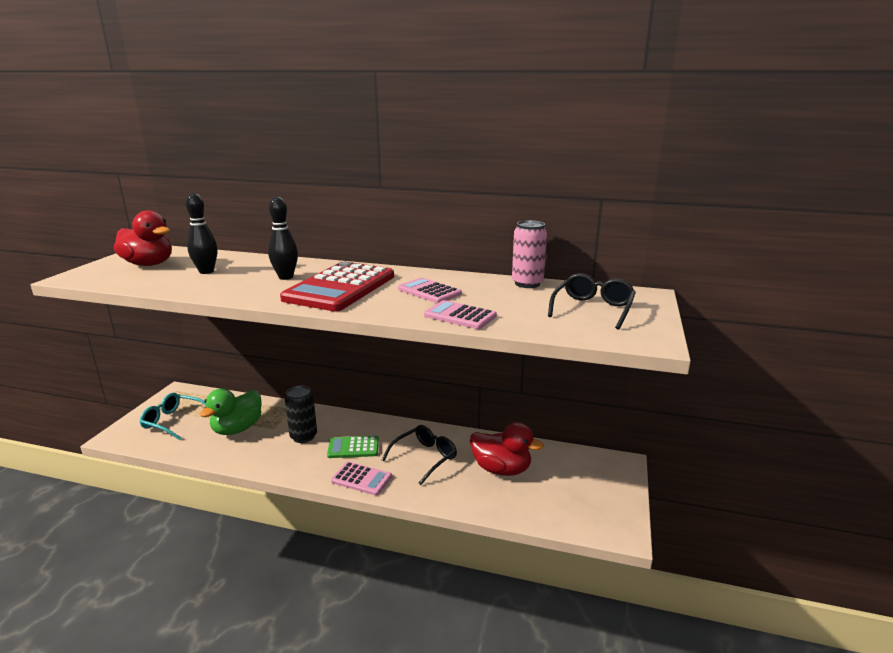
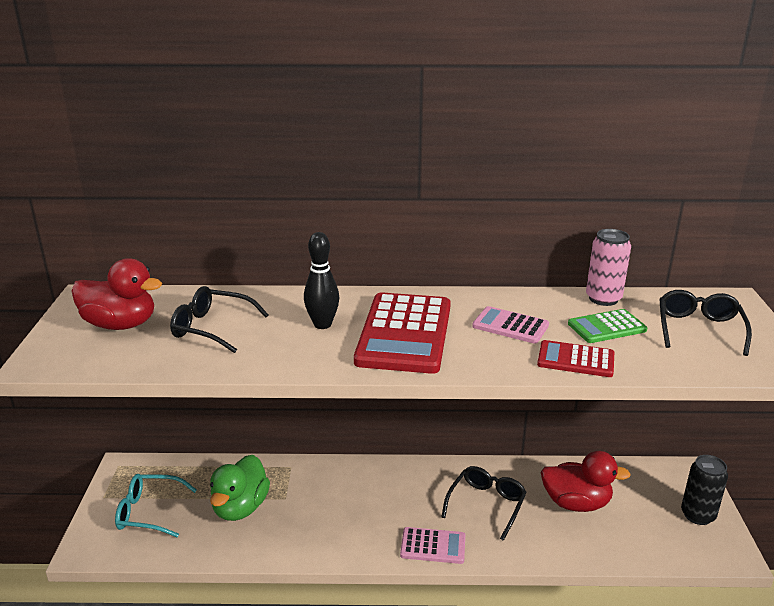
camera: 15 degrees left, 5 degrees up
(206, 271) = (212, 328): black bowling pin -> black glasses
(303, 436) = (330, 503): black can -> black can (697, 515)
(353, 448) = (398, 507): green calculator -> green calculator (607, 327)
(460, 316) = (575, 360): pink calculator -> red calculator

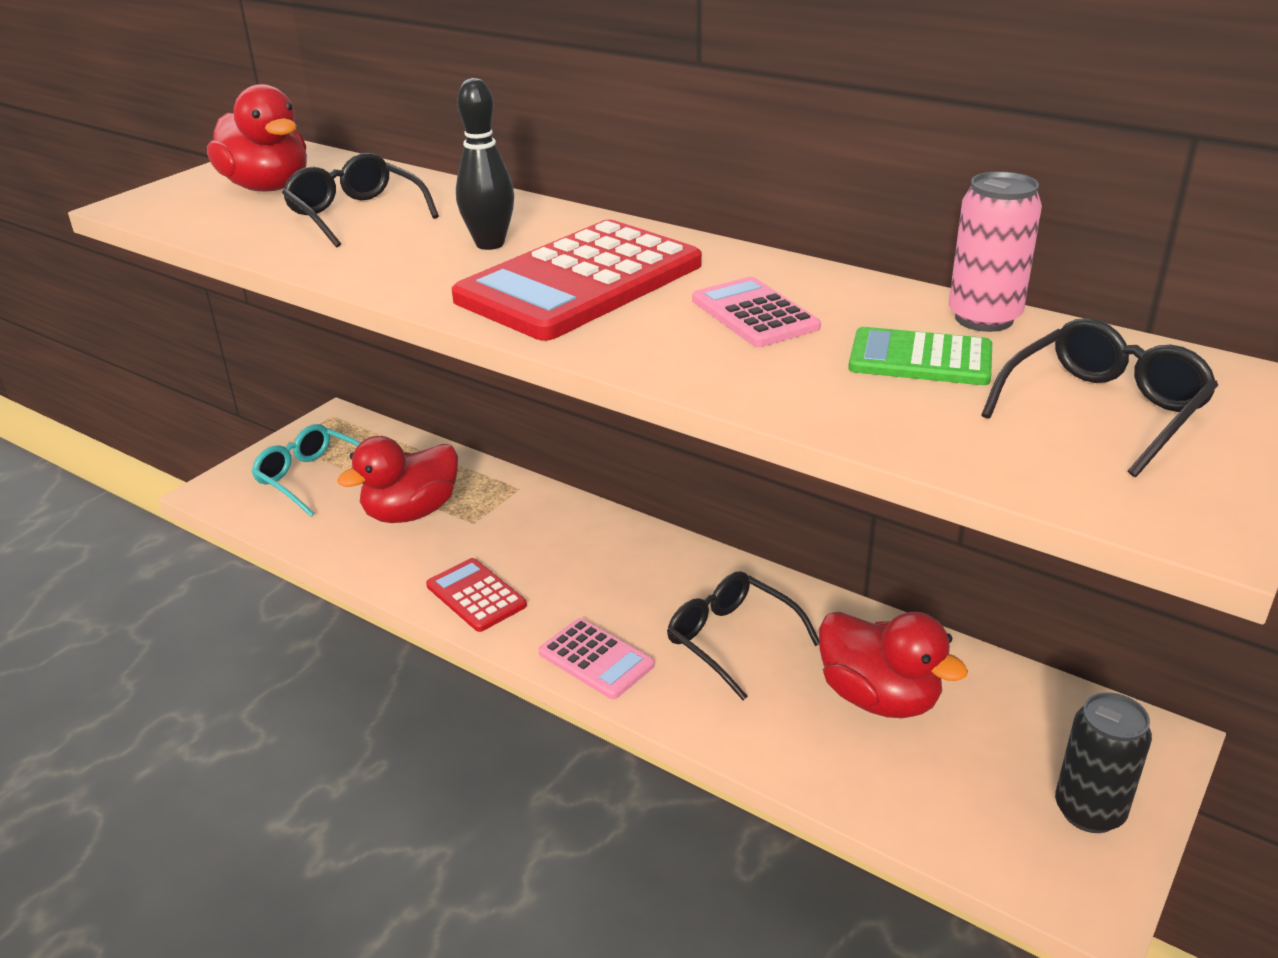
camera: 35 degrees right, 5 degrees up
(240, 507) = (411, 512): green duck -> red duck
(486, 504) = (731, 640): black glasses -> black glasses turned 105 degrees counterclockwise
(575, 360) = (786, 387): red calculator -> red calculator (476, 596)

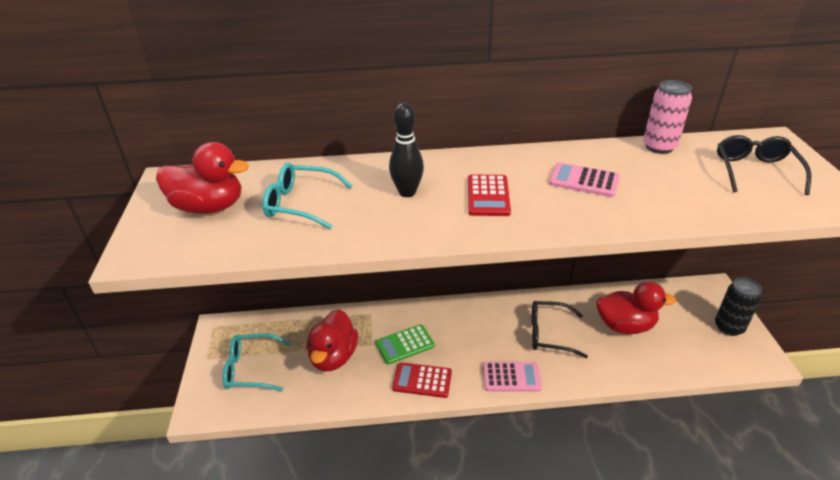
camera: 40 degrees left, 5 degrees up
(356, 215) = (300, 204): black glasses -> turquoise glasses
(580, 282) = (488, 196): red calculator -> red calculator, size x0.52
(920, 359) = (672, 175): green calculator -> green calculator (405, 344)

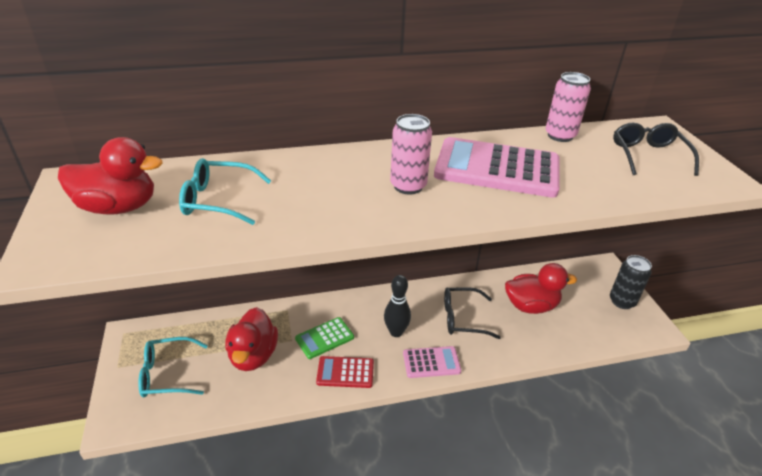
camera: 10 degrees left, 0 degrees up
(407, 192) = (327, 185): black bowling pin -> black bowling pin (396, 332)
(488, 196) = (408, 186): red calculator -> pink can
(584, 181) = (497, 169): pink calculator -> pink calculator, size x1.92

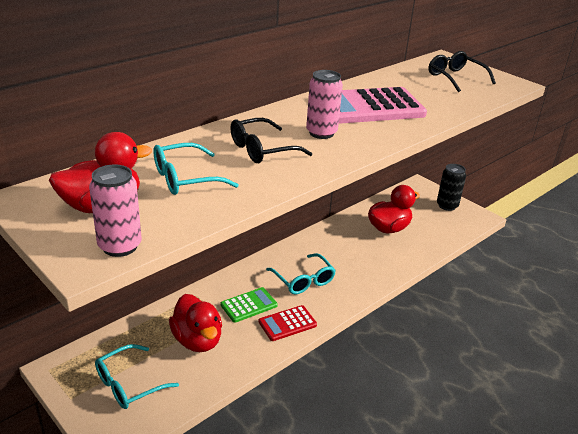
camera: 30 degrees left, 5 degrees down
(324, 338) = (249, 305): green calculator -> green calculator turned 150 degrees counterclockwise
(396, 332) = (303, 280): black bowling pin -> turquoise glasses
(431, 362) = (348, 292): pink calculator -> none
(462, 318) = (346, 253): black glasses -> black glasses (262, 150)
(560, 136) = (388, 76): pink can -> pink can (120, 246)

